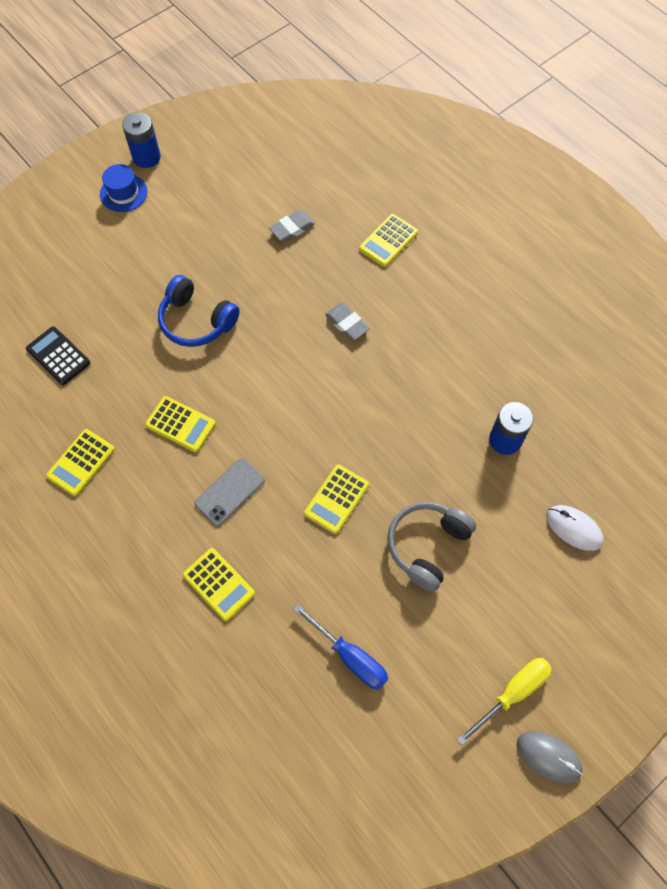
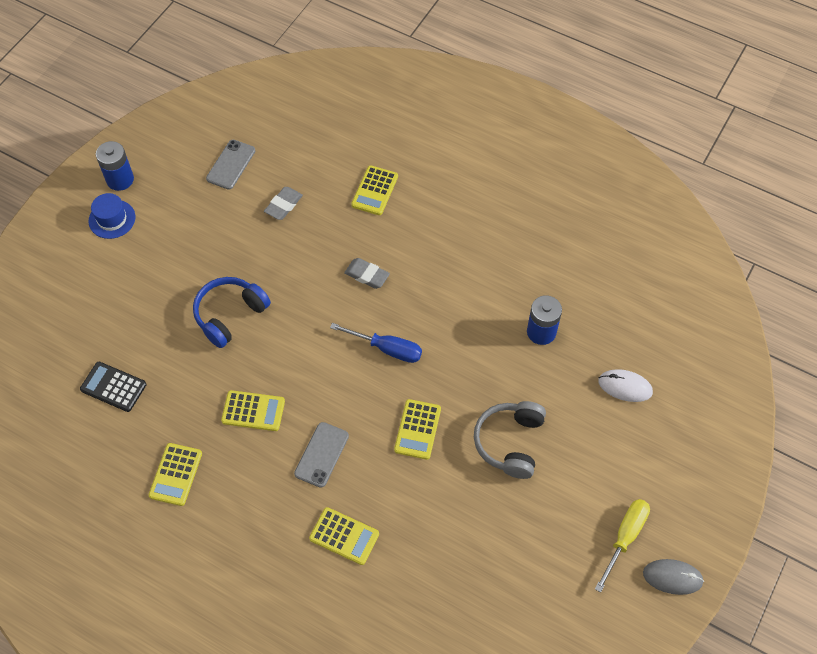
camera: 20 degrees left, 5 degrees down
(196, 321) = (230, 315): blue headphones -> blue headphones turned 120 degrees clockwise
(257, 173) = (231, 165): none -> grey phone
(350, 656) = (481, 556): blue screwdriver -> blue screwdriver (387, 349)

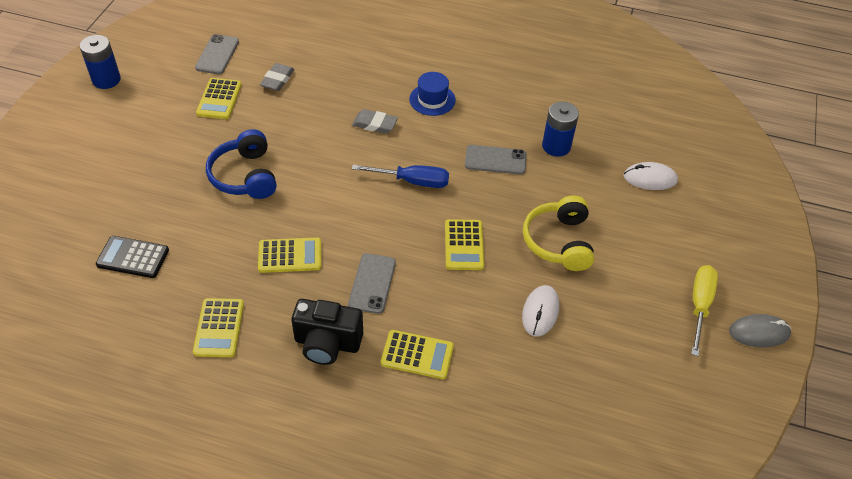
camera: 15 degrees left, 10 degrees down
(112, 219) = (104, 113): blue hat -> blue hat (432, 99)
(230, 315) = (245, 176): blue headphones -> blue headphones turned 45 degrees counterclockwise
(267, 509) = (327, 343): none -> black camera
(374, 191) = (363, 58): yellow calculator -> yellow calculator (219, 99)
(469, 515) = (540, 312): none -> white mouse
(475, 338) = (495, 160): none -> grey phone
(510, 442) = (559, 242): grey headphones -> yellow headphones

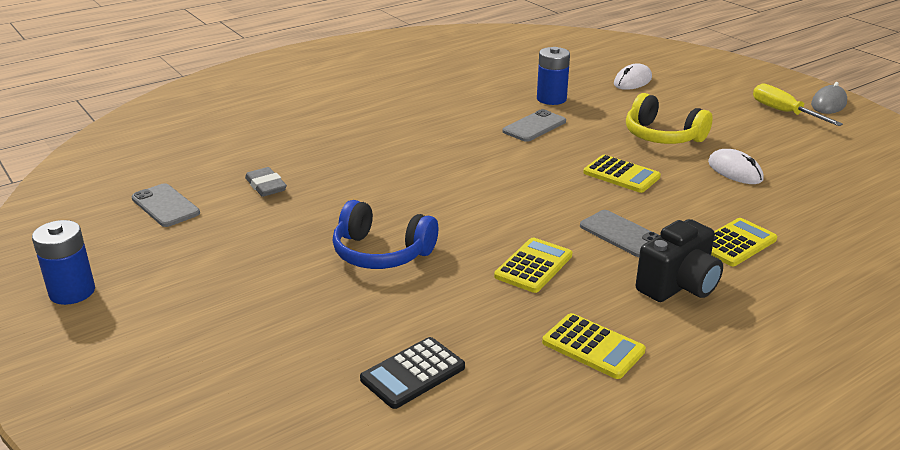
camera: 50 degrees left, 20 degrees down
(219, 99) = (238, 228): yellow calculator -> none
(375, 124) = (410, 160): grey eraser -> none
(412, 181) = (511, 169): blue screwdriver -> none
(432, 99) = (419, 125): blue hat -> none

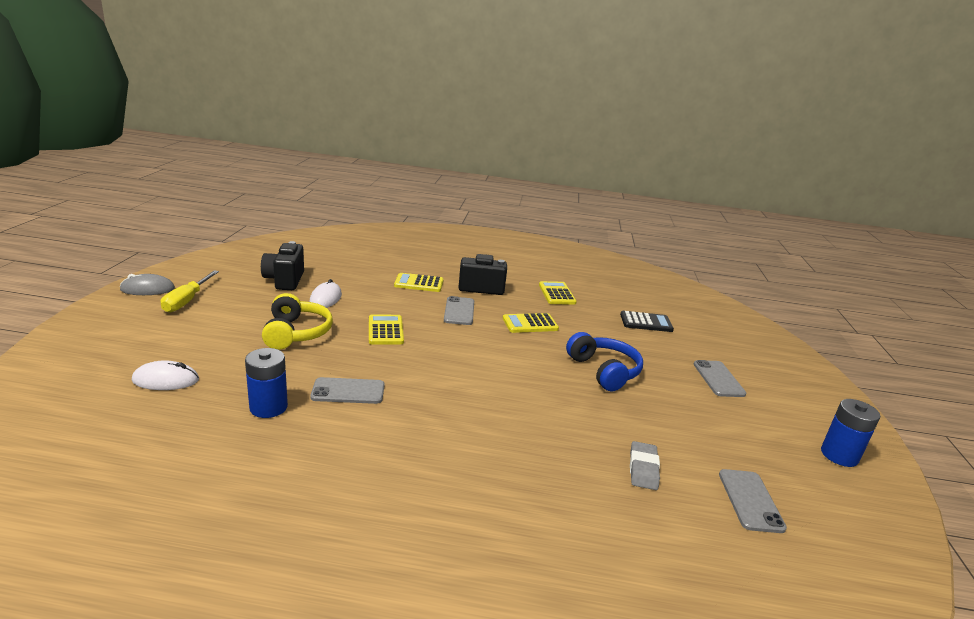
camera: 140 degrees left, 5 degrees down
(244, 322) = (718, 379): none -> grey phone
(810, 165) = (284, 280): none -> black camera

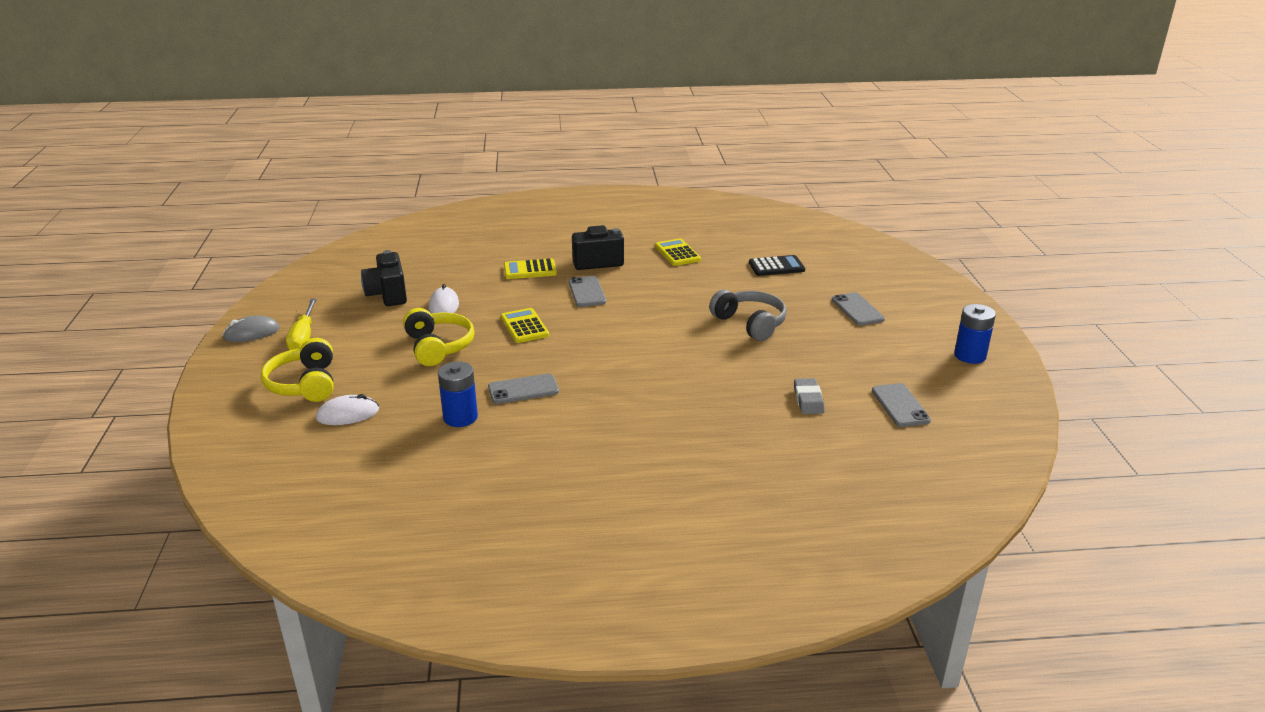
camera: 10 degrees left, 5 degrees up
(152, 342) = (304, 384): none -> yellow headphones
(530, 324) = (663, 291): yellow calculator -> none
(604, 371) = (750, 323): blue headphones -> grey headphones

